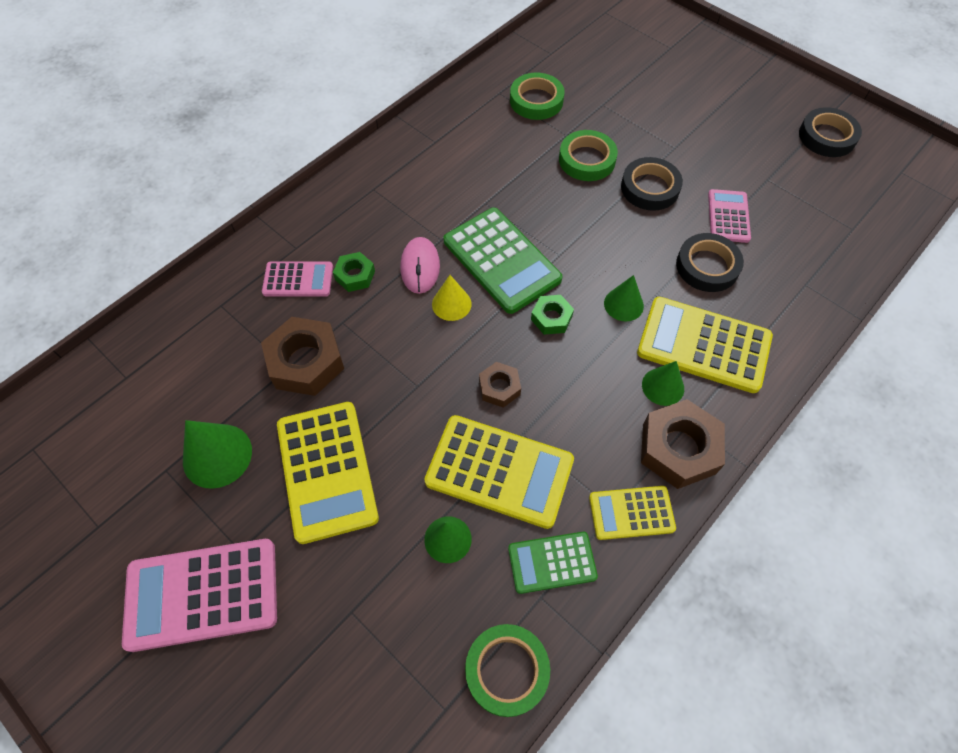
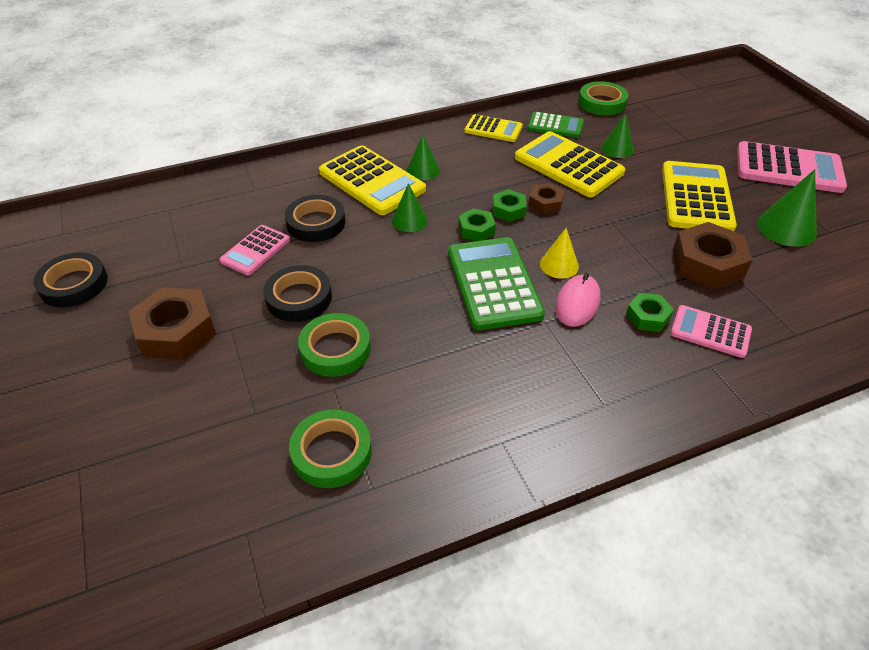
camera: 155 degrees left, 15 degrees down
(533, 359) = (508, 210): none -> green nut
(678, 448) = (440, 143): brown nut -> brown nut (176, 332)

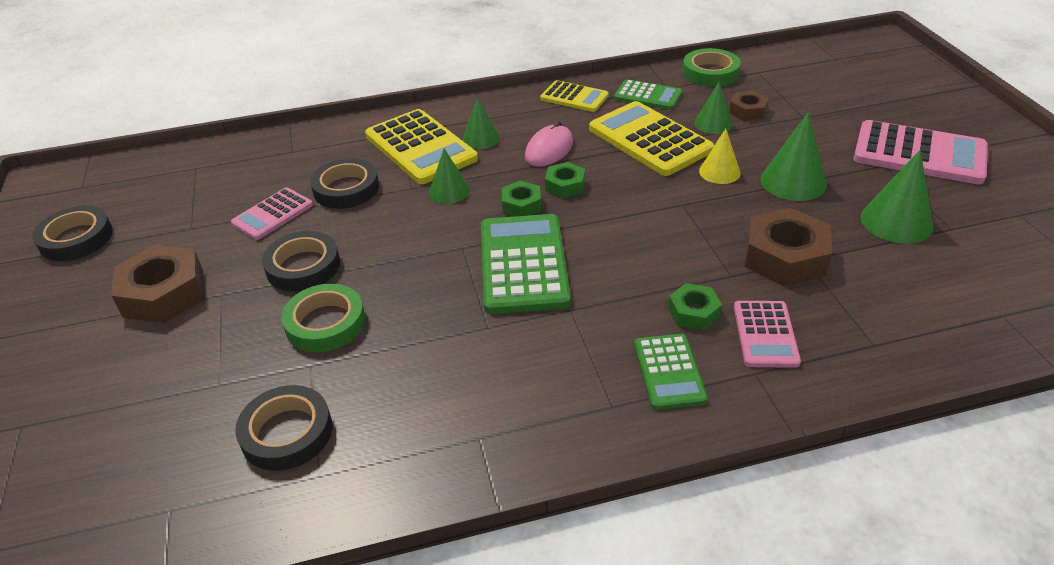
camera: 10 degrees right, 5 degrees down
(331, 452) = (287, 433): green tape -> black tape
(545, 203) = (610, 179): brown nut -> brown nut (747, 111)
(559, 265) = (605, 248): yellow cone -> yellow cone (719, 172)
(577, 303) = (614, 292): pink mouse -> pink mouse (549, 150)
(642, 370) = (669, 372): none -> green calculator
(696, 197) = (793, 182): yellow calculator -> green cone
(710, 332) = (765, 334): pink calculator -> pink calculator turned 120 degrees counterclockwise

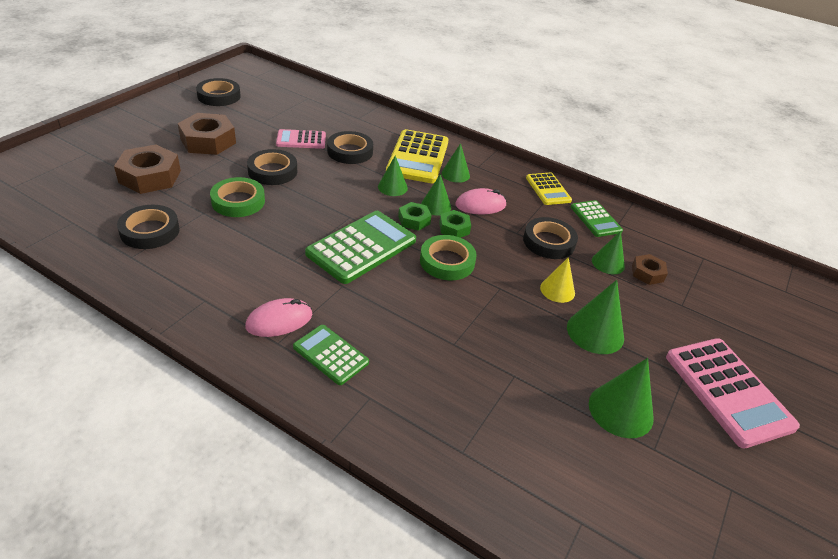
camera: 40 degrees right, 0 degrees up
(516, 178) = (436, 206): none -> green cone
(578, 387) = (279, 321): none -> pink mouse
(649, 139) = (549, 242): yellow calculator -> black tape
(669, 372) = (330, 355): green calculator -> green calculator turned 90 degrees clockwise
(693, 312) = (397, 342): green nut -> none
(710, 72) = (666, 235): green tape -> green tape (447, 261)
(765, 334) = (412, 387): pink calculator -> none
(785, 257) = (504, 363): brown nut -> brown nut (150, 177)

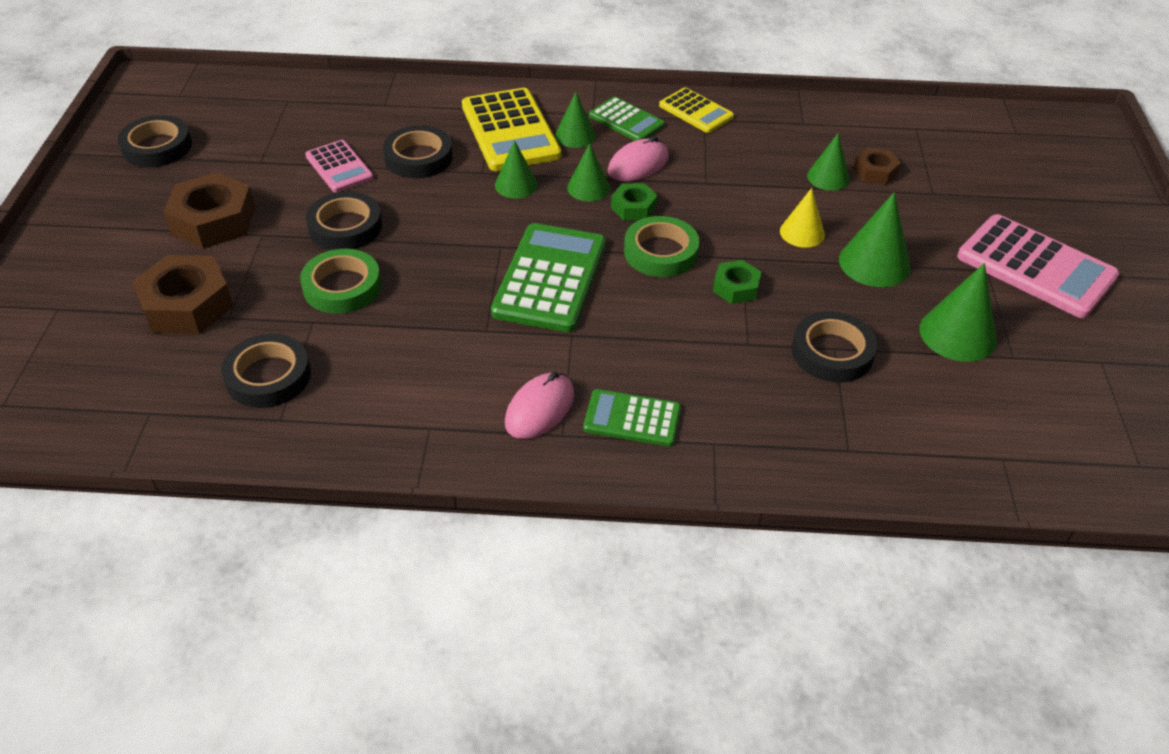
camera: 25 degrees left, 5 degrees up
(301, 140) = (339, 167): pink calculator -> pink calculator turned 90 degrees counterclockwise
(414, 220) = (579, 217): green nut -> green nut (736, 287)
(549, 242) = (749, 179): black tape -> black tape (832, 352)
(595, 219) = (775, 128): green calculator -> green calculator (626, 121)

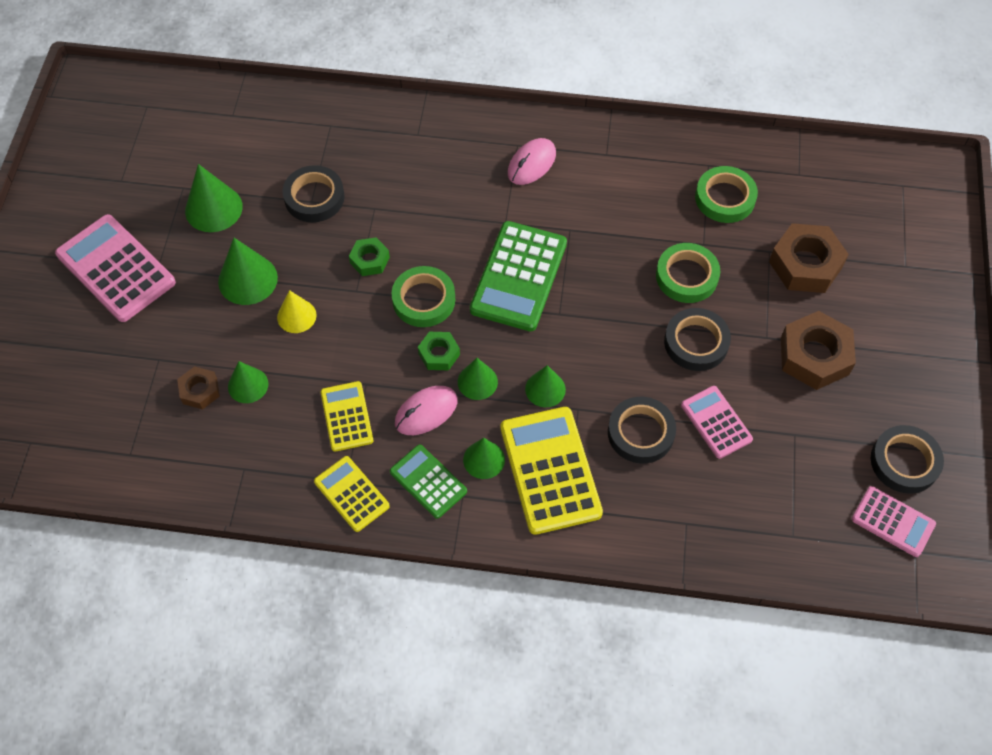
camera: 175 degrees left, 15 degrees up
(190, 111) = (893, 522): none -> pink calculator
(268, 376) = (725, 198): black tape -> green tape
(632, 419) = (469, 153): green calculator -> none
(718, 159) = (346, 416): none -> yellow calculator

